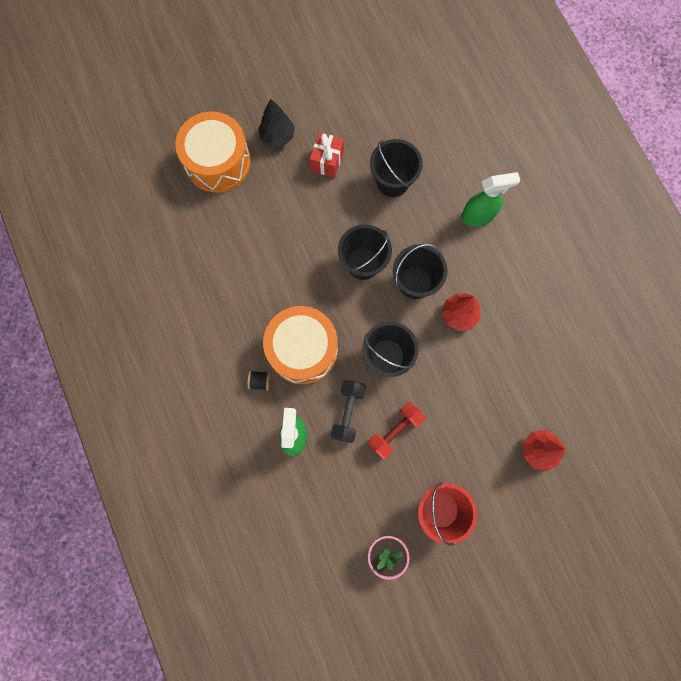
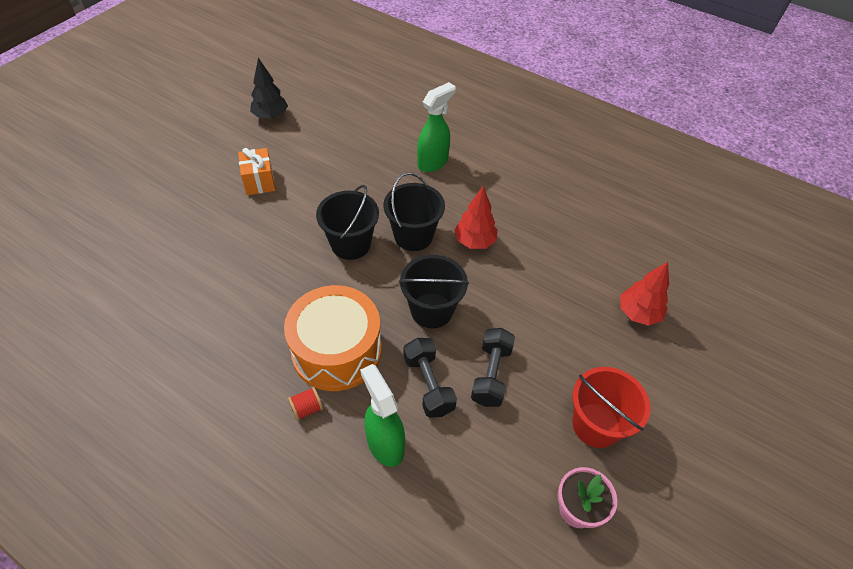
camera: 35 degrees left, 25 degrees down
(218, 162) = (137, 229): orange drum -> none
(260, 381) = (307, 409): black spool -> red spool
(277, 136) = (194, 183): black tree -> black tree (271, 116)
(327, 161) = (259, 181): red gift -> orange gift
(392, 181) = (335, 170): black bucket -> none
(395, 431) = (491, 375): red dumbbell -> black dumbbell

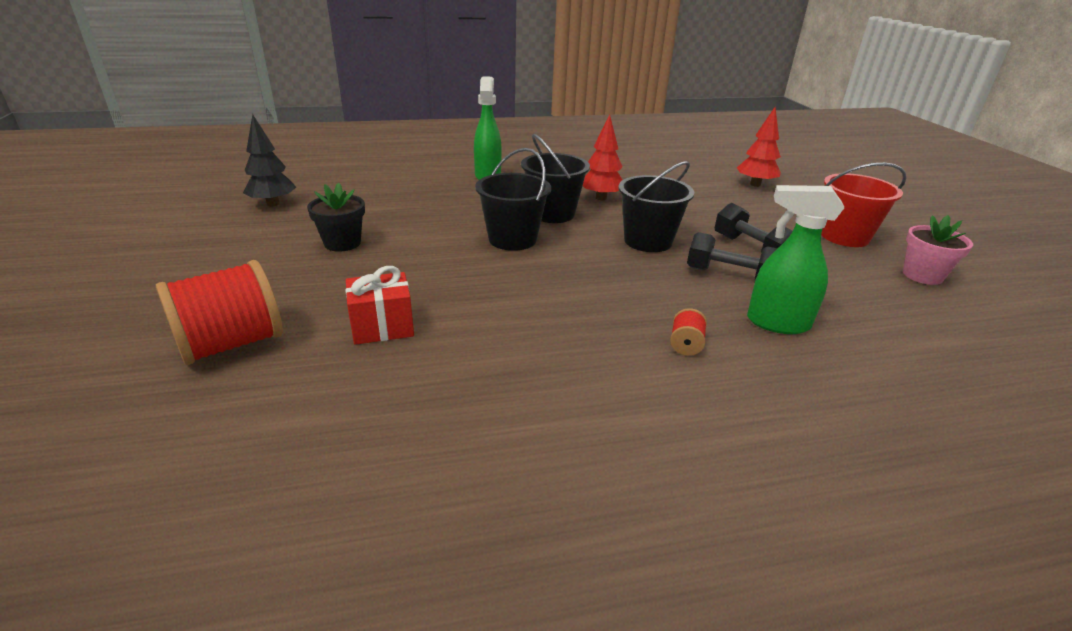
camera: 45 degrees left, 20 degrees down
(130, 230) = (232, 344): none -> red spool
(194, 268) = (382, 327): none -> red gift
(259, 181) = (342, 243): orange gift -> black flower pot
(337, 350) = (631, 298): orange drum -> none

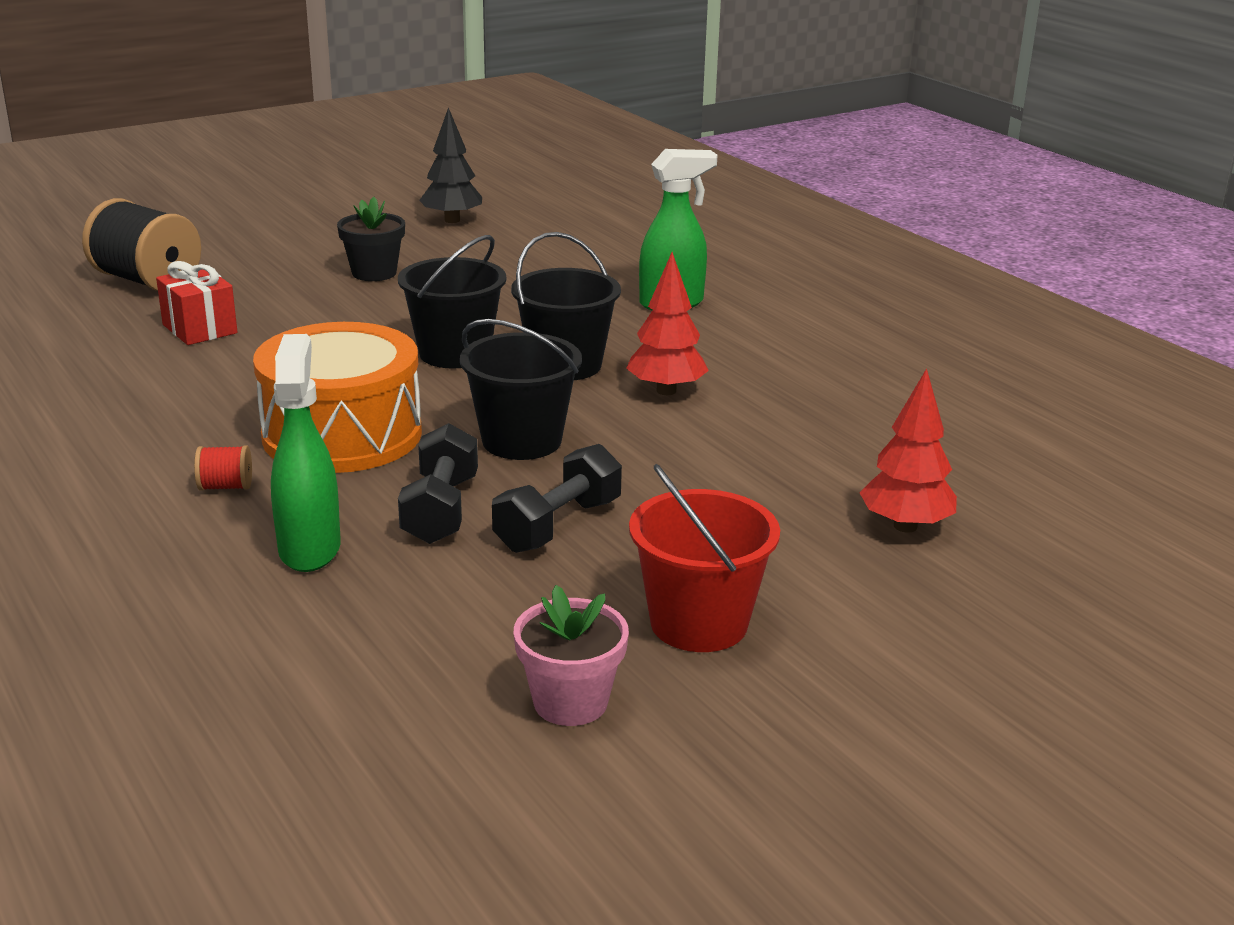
camera: 70 degrees right, 5 degrees down
(232, 344) = (147, 281): red spool -> black spool
(618, 292) = (342, 434): none -> orange drum

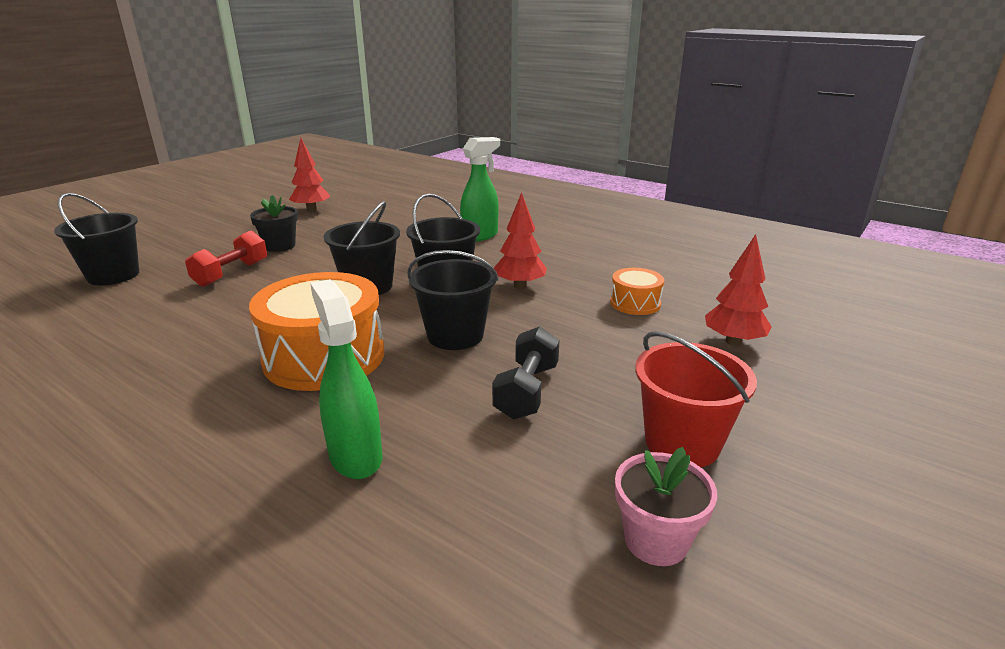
camera: 20 degrees left, 0 degrees up
(147, 281) = (113, 275): black spool -> black bucket
(200, 329) = (171, 301): red gift -> none
(225, 487) = (254, 418): red spool -> none
(290, 303) = (231, 274): none -> red dumbbell
(441, 510) = (436, 399): black dumbbell -> none
(452, 220) = (311, 209): black tree -> red tree
(814, 446) = (635, 303): none -> orange drum

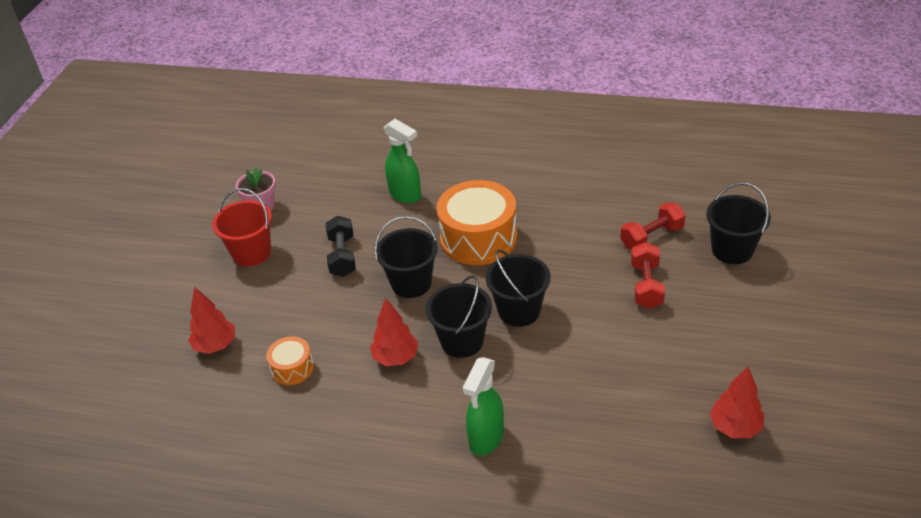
camera: 160 degrees right, 15 degrees up
(152, 303) = (651, 237): none -> red dumbbell
(280, 246) = (663, 338): black flower pot -> none

